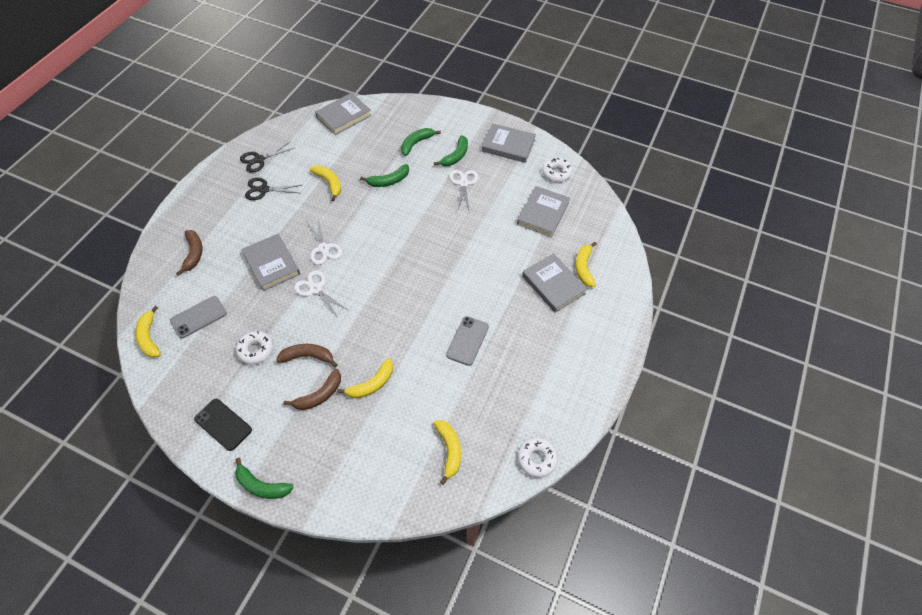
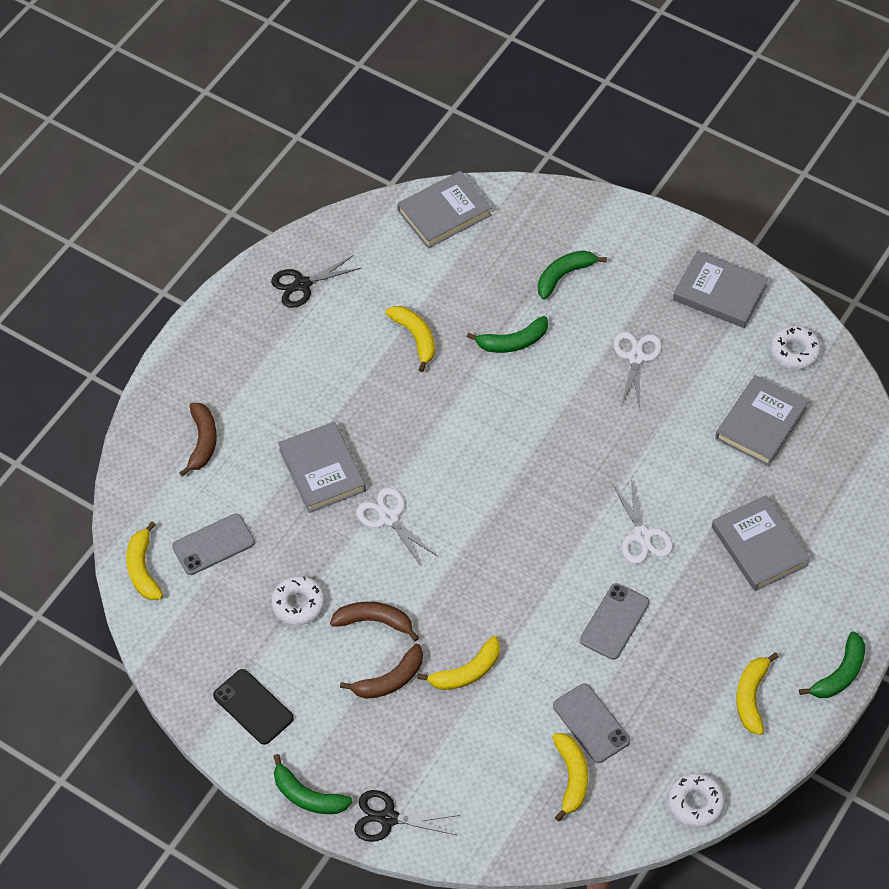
camera: 10 degrees right, 0 degrees up
(264, 189) = (310, 340): black scissors -> black scissors (388, 818)
(323, 248) = (403, 452): white scissors -> white scissors (642, 536)
(455, 156) = (628, 305): green banana -> green banana (839, 674)
(459, 410) = (591, 723): none -> grey phone
(584, 268) = (813, 523): yellow banana -> yellow banana (751, 697)

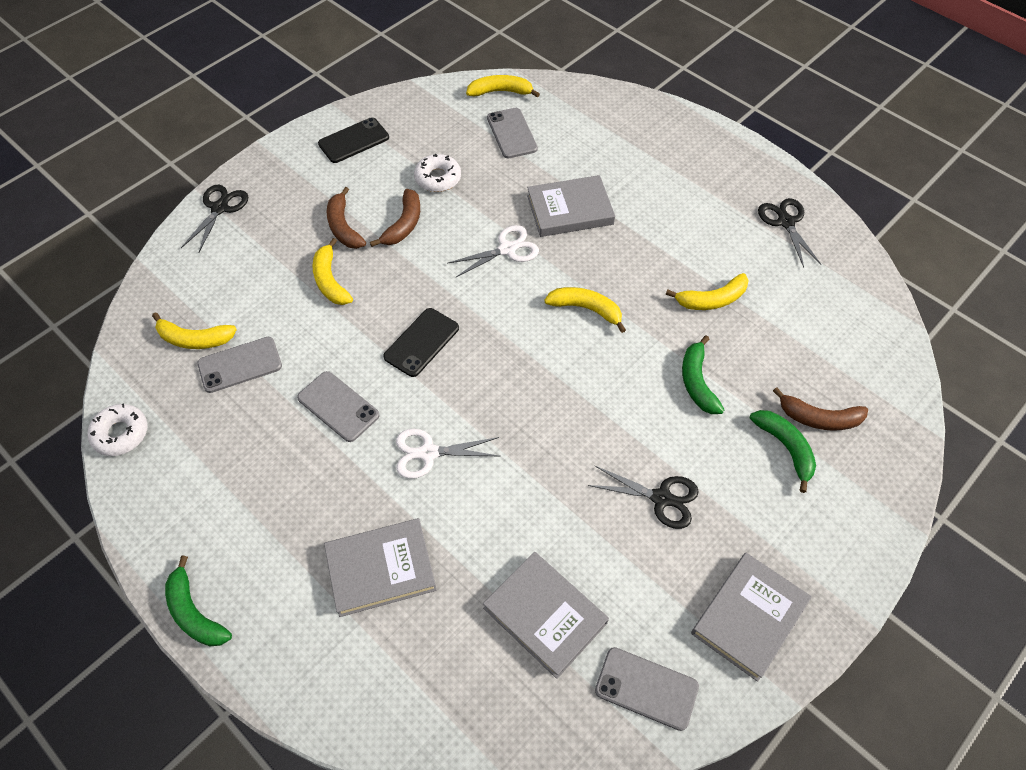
camera: 100 degrees right, 0 degrees up
(202, 442) = (616, 137): brown banana -> brown banana (819, 418)
(307, 796) = (263, 163): green banana -> none
(444, 213) = (878, 350): grey book -> none
(524, 569) = (421, 342): none -> black phone
(636, 357) = (661, 498): white scissors -> black scissors
(751, 697) = (206, 513): yellow banana -> yellow banana (586, 309)
(794, 352) = (646, 688): white donut -> grey phone

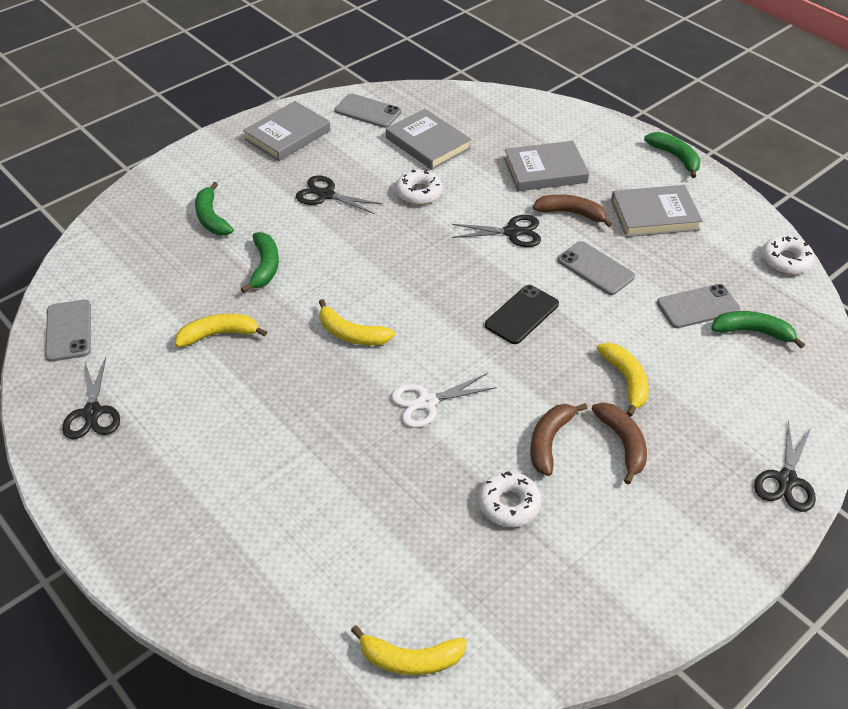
camera: 175 degrees left, 10 degrees down
(194, 339) = (753, 332): yellow banana -> green banana
(353, 141) = (632, 577): black phone -> none
(428, 453) = (512, 232): white scissors -> black scissors
(511, 133) = (402, 572): grey phone -> grey phone (69, 330)
(545, 511) = (419, 193): none -> white donut
(570, 210) = (344, 446): grey book -> grey book (654, 215)
(819, 418) = (171, 235): brown banana -> brown banana (571, 213)

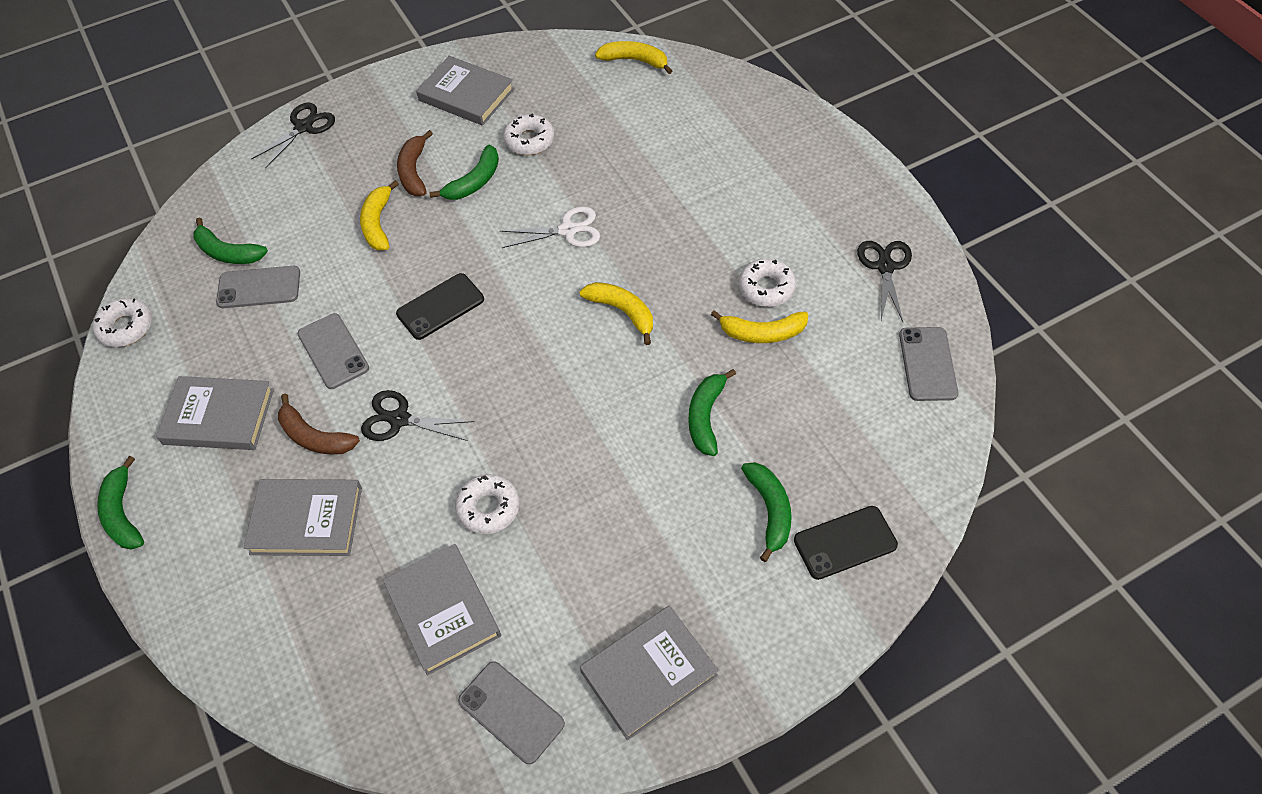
camera: 165 degrees left, 10 degrees up
(156, 208) = (845, 542): none -> black phone
(215, 374) = (766, 288): none -> white donut
(326, 195) = (613, 527): black scissors -> none
(549, 441) = (474, 182): brown banana -> green banana
(617, 560) = (466, 95): none -> grey book

